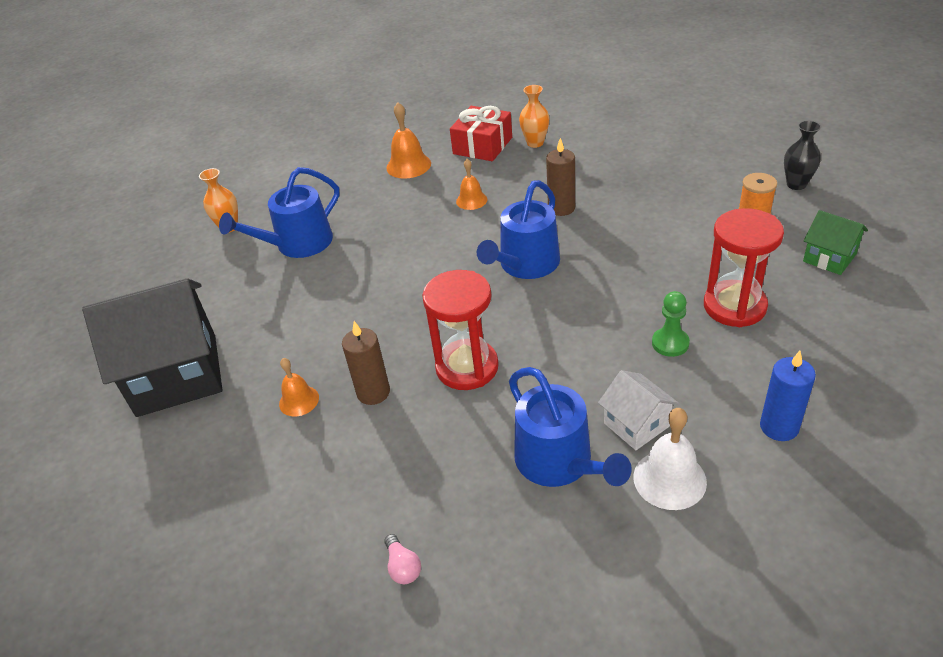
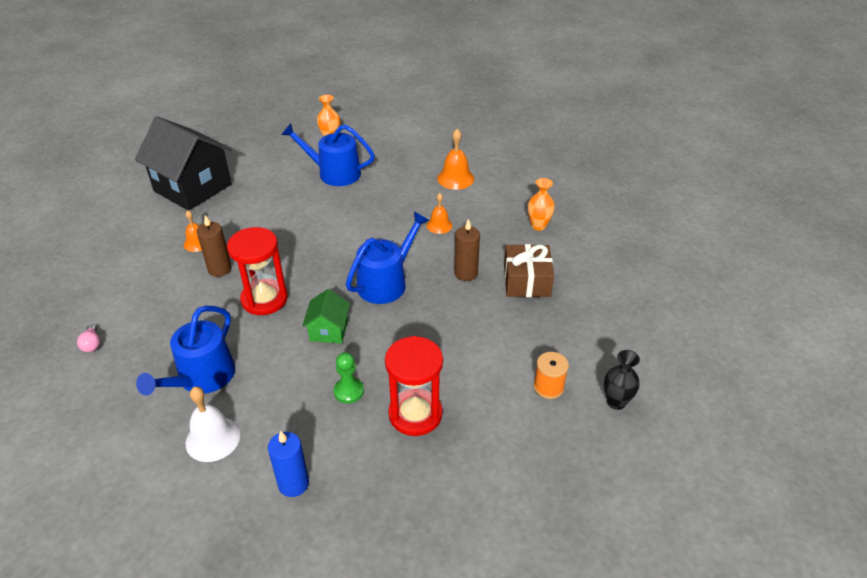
camera: 50 degrees right, 0 degrees up
(403, 567) = (92, 344): pink light bulb -> pink light bulb turned 45 degrees counterclockwise
(482, 146) = (511, 201): red gift -> none
(526, 264) = (386, 282): blue watering can -> blue watering can turned 135 degrees clockwise
(606, 176) = (527, 281): none -> brown gift
(636, 424) = (255, 403): white house -> none
(829, 258) = (522, 456): green house -> green house (328, 331)

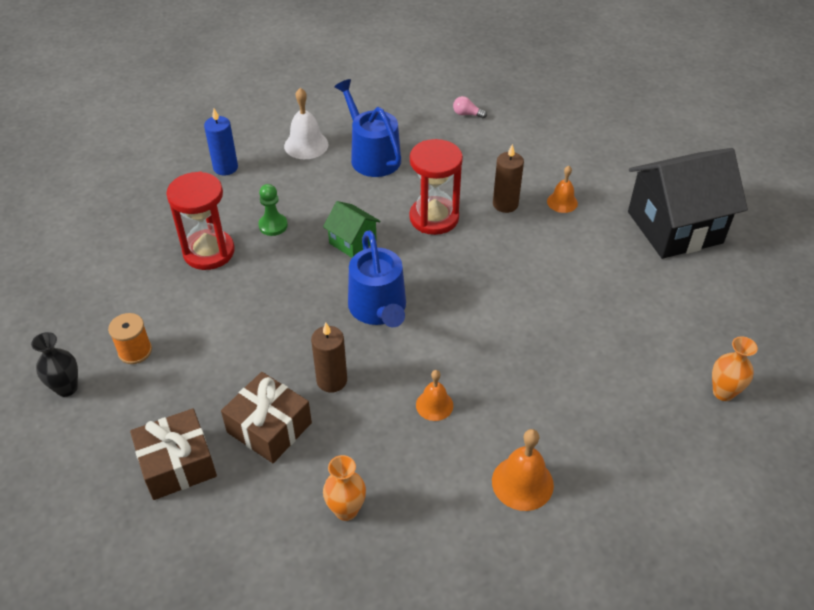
camera: 125 degrees right, 5 degrees up
(334, 173) = (625, 358): blue watering can -> none
(593, 304) = (177, 464): none -> brown gift

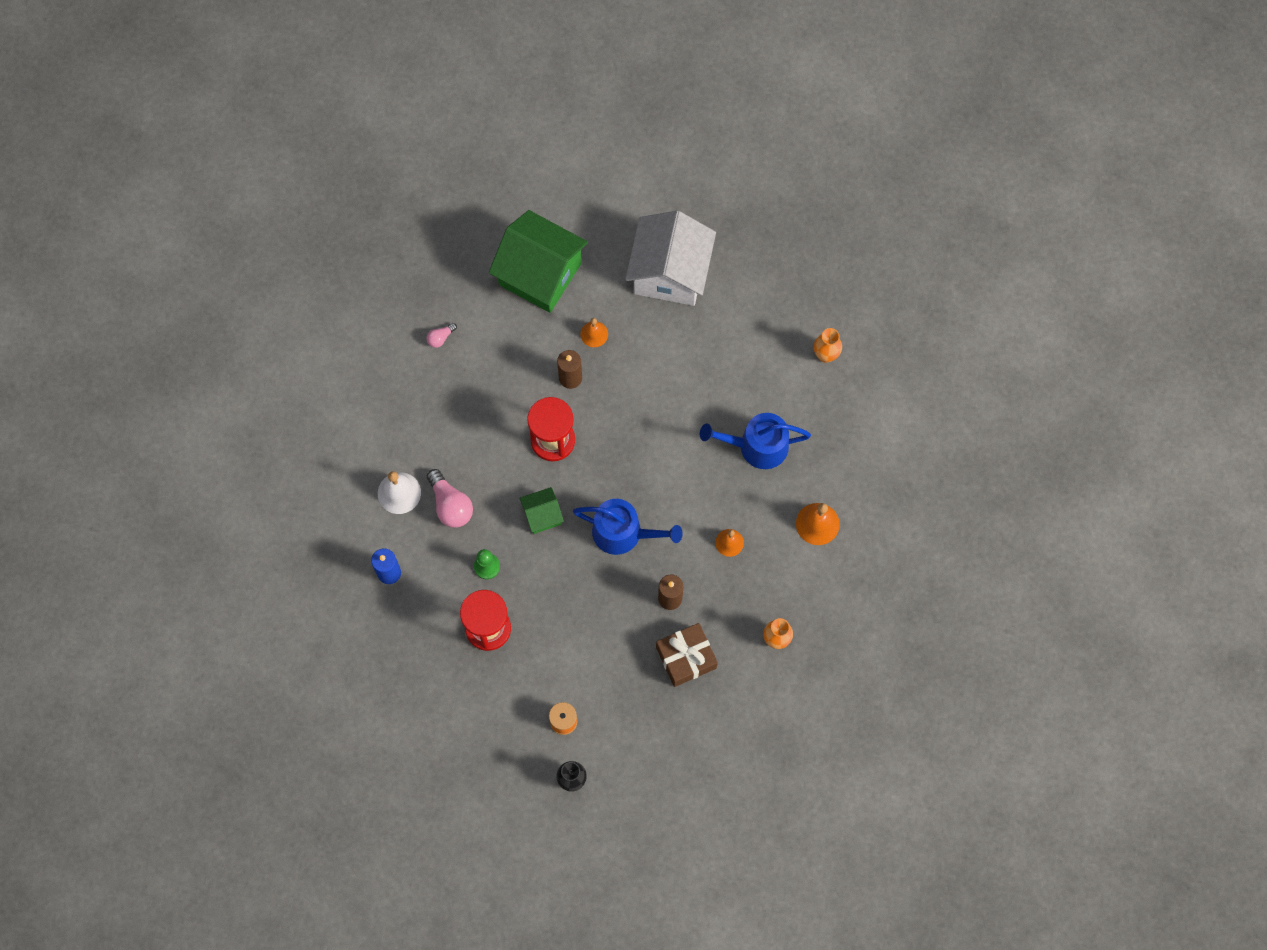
camera: 60 degrees left, 25 degrees up
(177, 464) = (682, 728): brown gift -> none
(318, 179) = (450, 505): none -> pink light bulb
(372, 156) = (448, 447): blue watering can -> blue watering can (757, 446)
(582, 146) = (540, 274): none -> green house
(674, 227) = (670, 272): black house -> white house

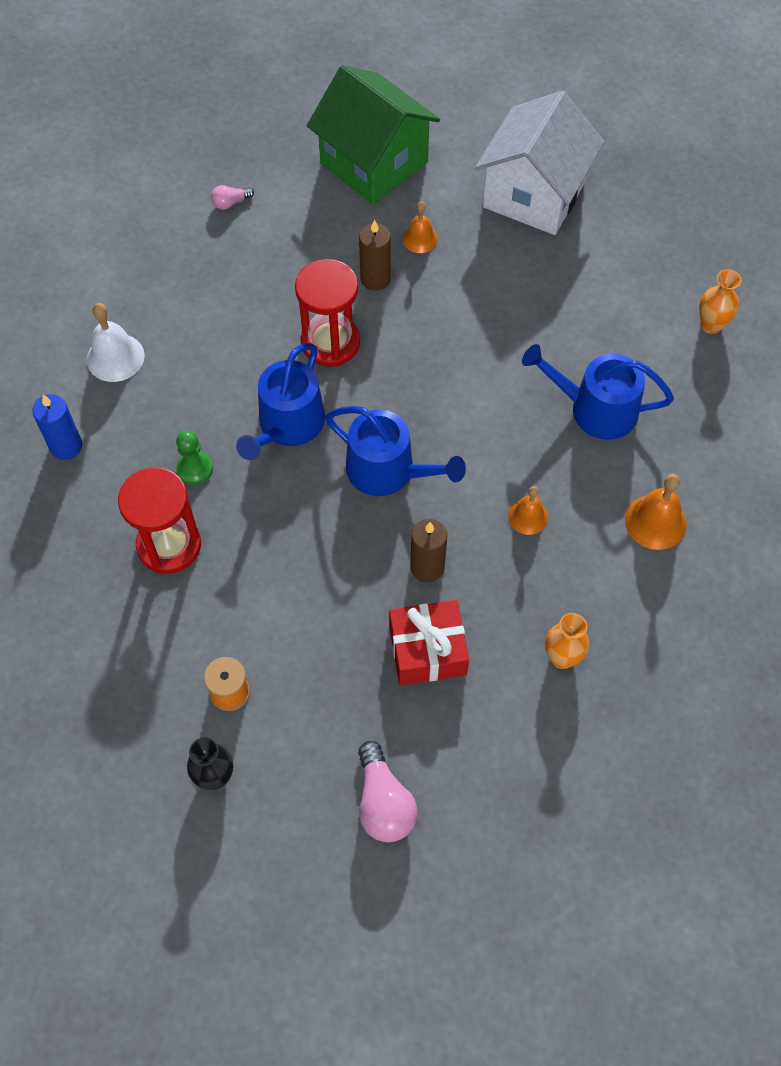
camera: 15 degrees right, 10 degrees down
(450, 505) = (174, 386): pink light bulb -> pink light bulb (383, 802)
(542, 515) = (288, 425): green house -> blue watering can
(686, 658) = (427, 650): brown gift -> red gift

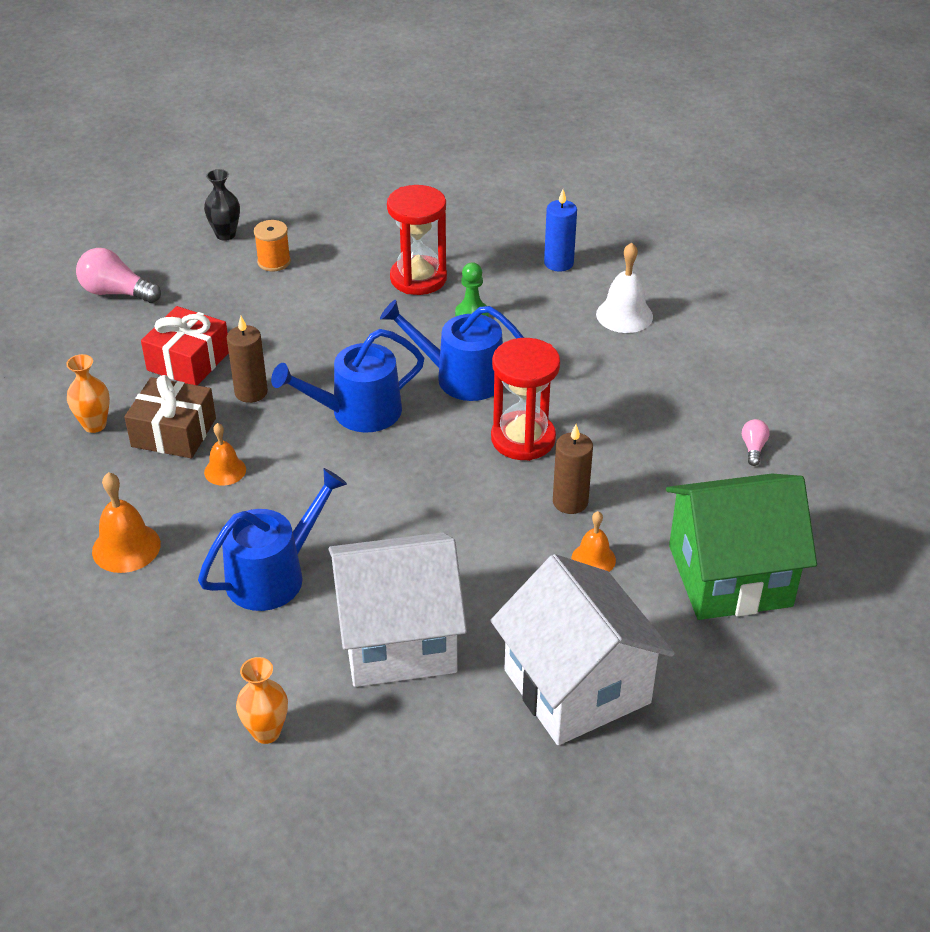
camera: 125 degrees right, 20 degrees down
(288, 425) = (461, 377): blue watering can -> blue watering can turned 45 degrees counterclockwise
(519, 588) = (174, 432): none -> brown gift
(582, 303) = (398, 639): none -> white house

